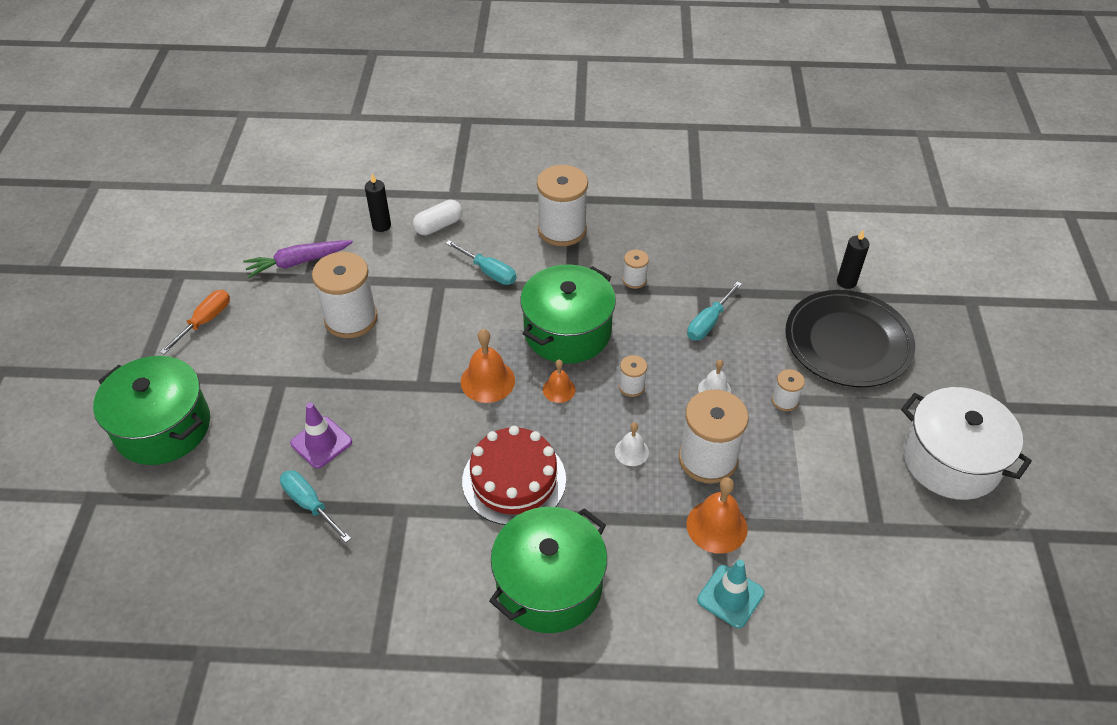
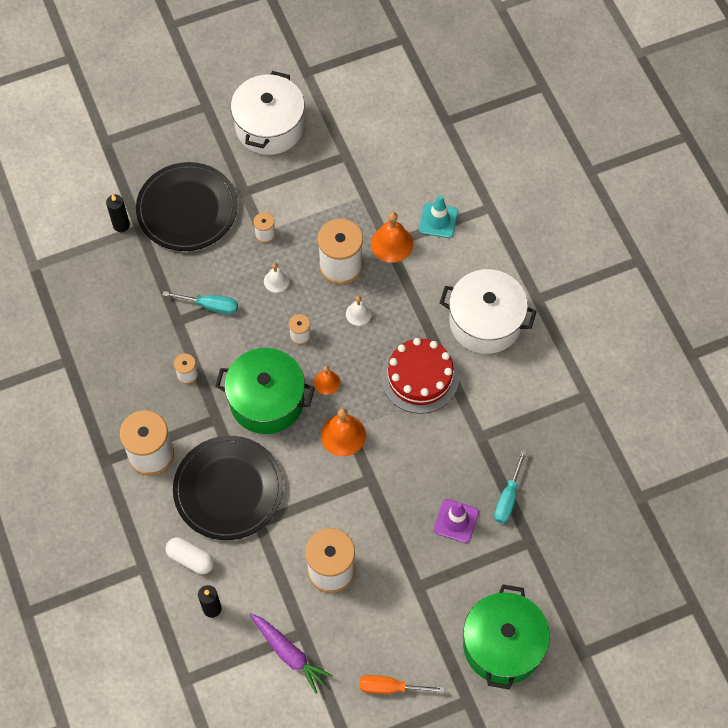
camera: 115 degrees left, 15 degrees up
(488, 272) = (228, 489): turquoise screwdriver -> black plate
(549, 585) = (485, 322): green pot -> white pot

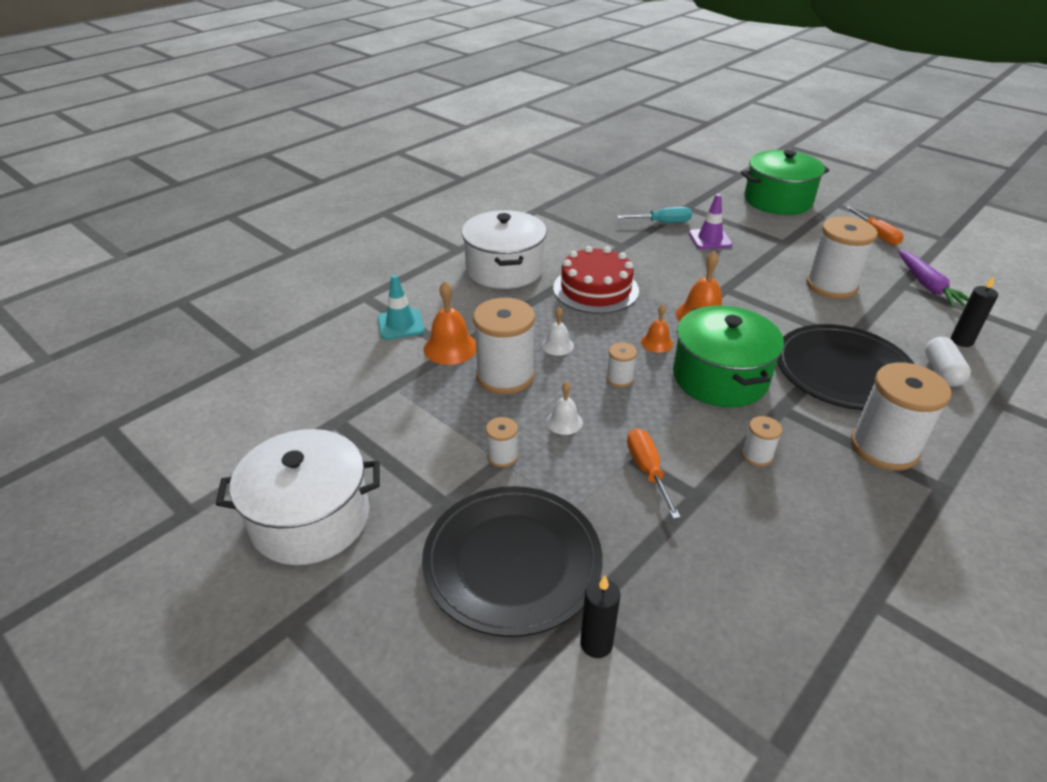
camera: 115 degrees left, 25 degrees down
(210, 306) = (647, 471): turquoise screwdriver -> orange screwdriver
(289, 654) = (927, 286): purple carrot -> purple carrot turned 150 degrees clockwise

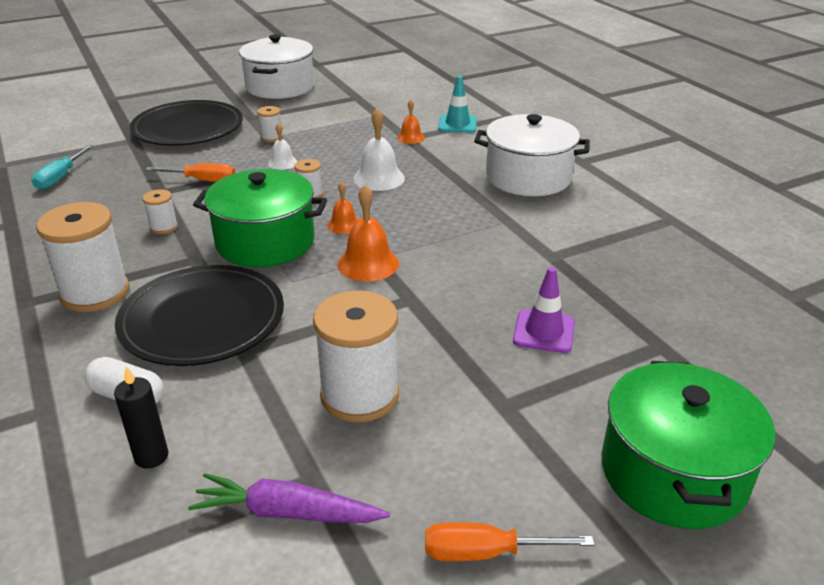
camera: 110 degrees right, 5 degrees down
(450, 347) = (410, 137): orange bell -> orange bell, size x0.60
(505, 376) = (356, 151): white spool -> none
(557, 345) = (379, 178): white bell -> white bell, size x1.68
(595, 289) = (460, 216): red cake -> none
(596, 644) = (112, 139): black candle -> none
(662, 222) = (610, 305): turquoise screwdriver -> turquoise screwdriver (60, 177)

